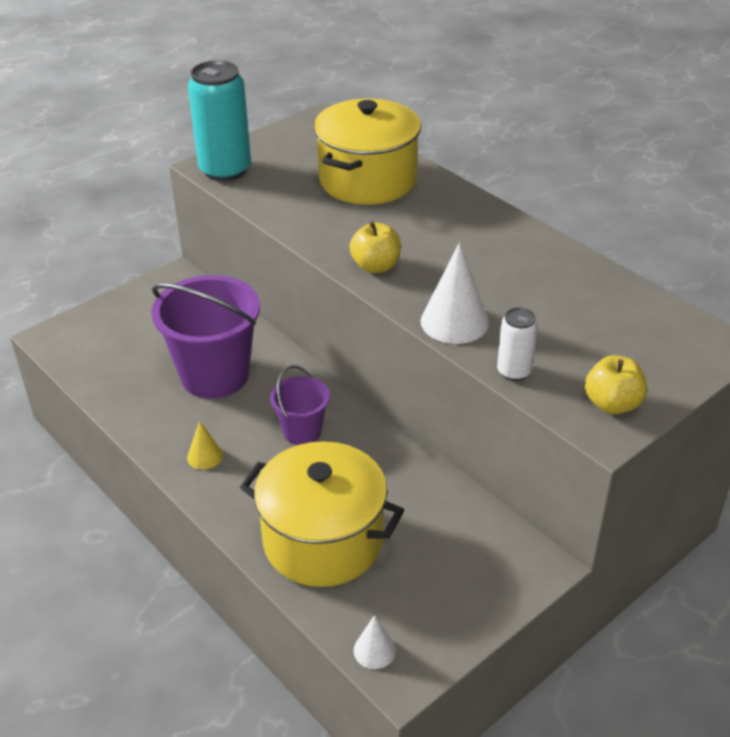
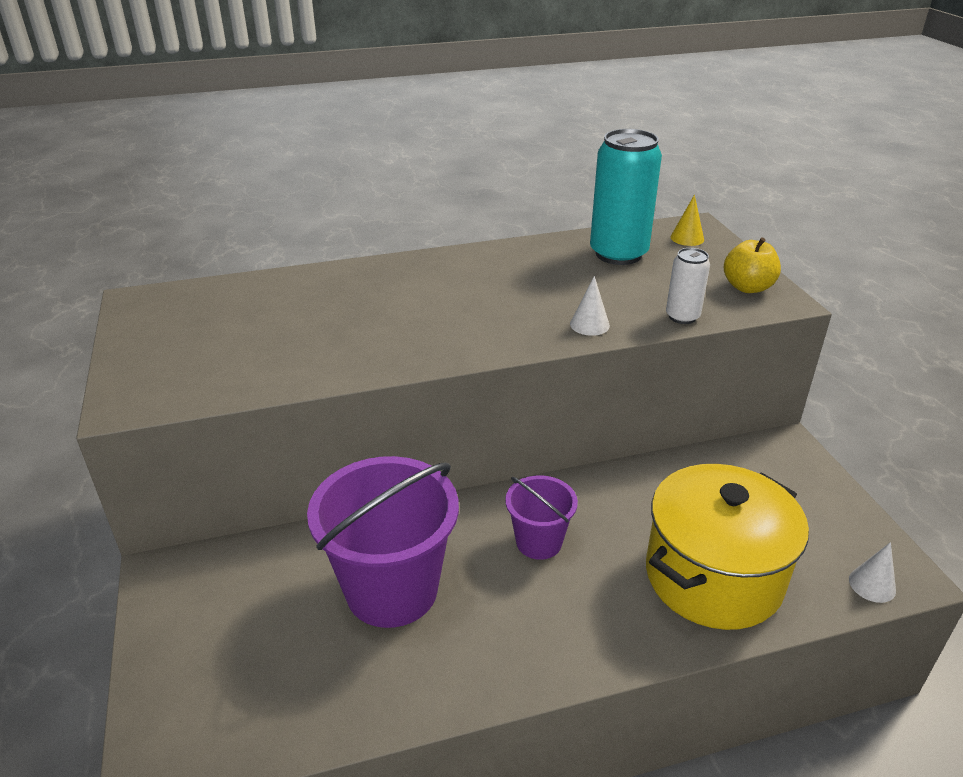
camera: 65 degrees left, 5 degrees down
(205, 456) = (533, 641): yellow cone -> yellow cone (687, 238)
(225, 170) = (155, 392): turquoise can -> turquoise can (618, 254)
(367, 180) = (301, 305): yellow pot -> none
(376, 266) = (463, 342): yellow apple -> none
(454, 321) = (589, 324): white cone -> white cone, size x0.55

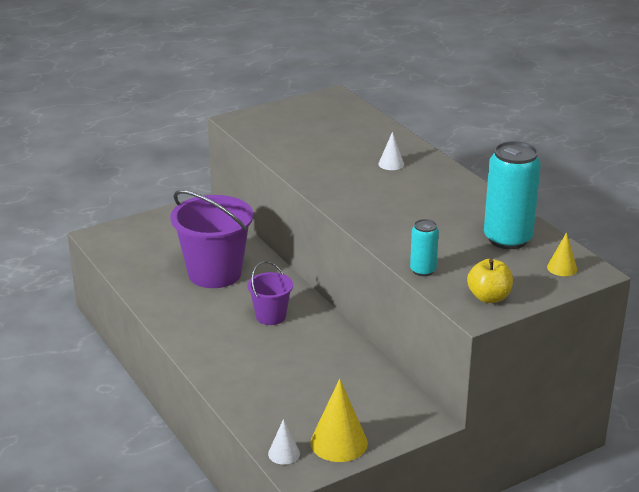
camera: 75 degrees right, 5 degrees down
(589, 324) = (390, 236): white cone -> white cone (391, 164)
(682, 317) = (423, 270): white can -> turquoise can
(713, 576) = (266, 385): yellow pot -> none
(841, 526) = (339, 442): none -> yellow cone

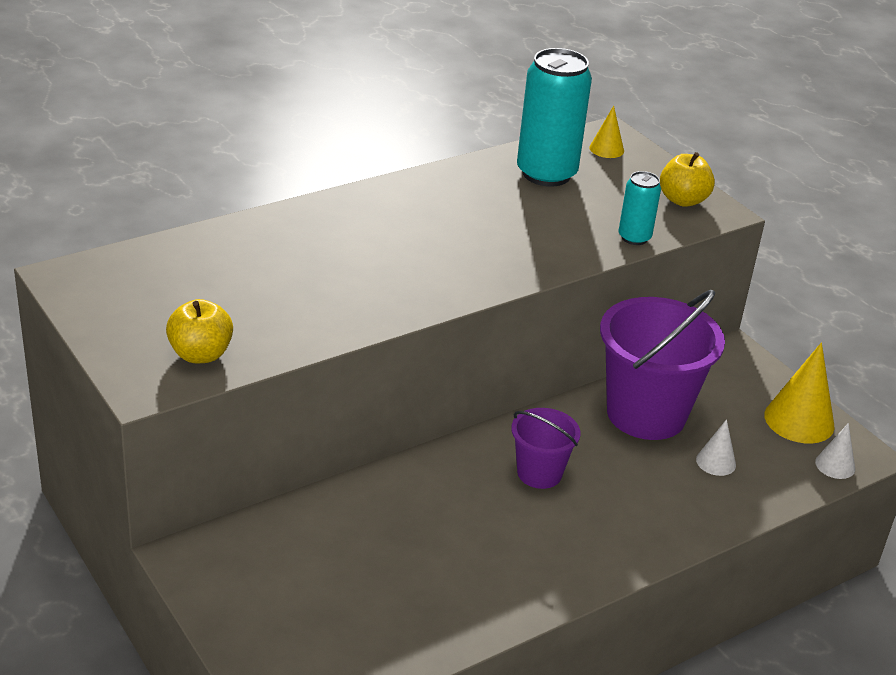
camera: 95 degrees left, 5 degrees up
(215, 273) = (422, 535): purple bucket -> purple bucket (646, 414)
(265, 131) = (200, 354): none -> yellow apple
(391, 164) = (338, 239): white cone -> white cone (716, 462)

